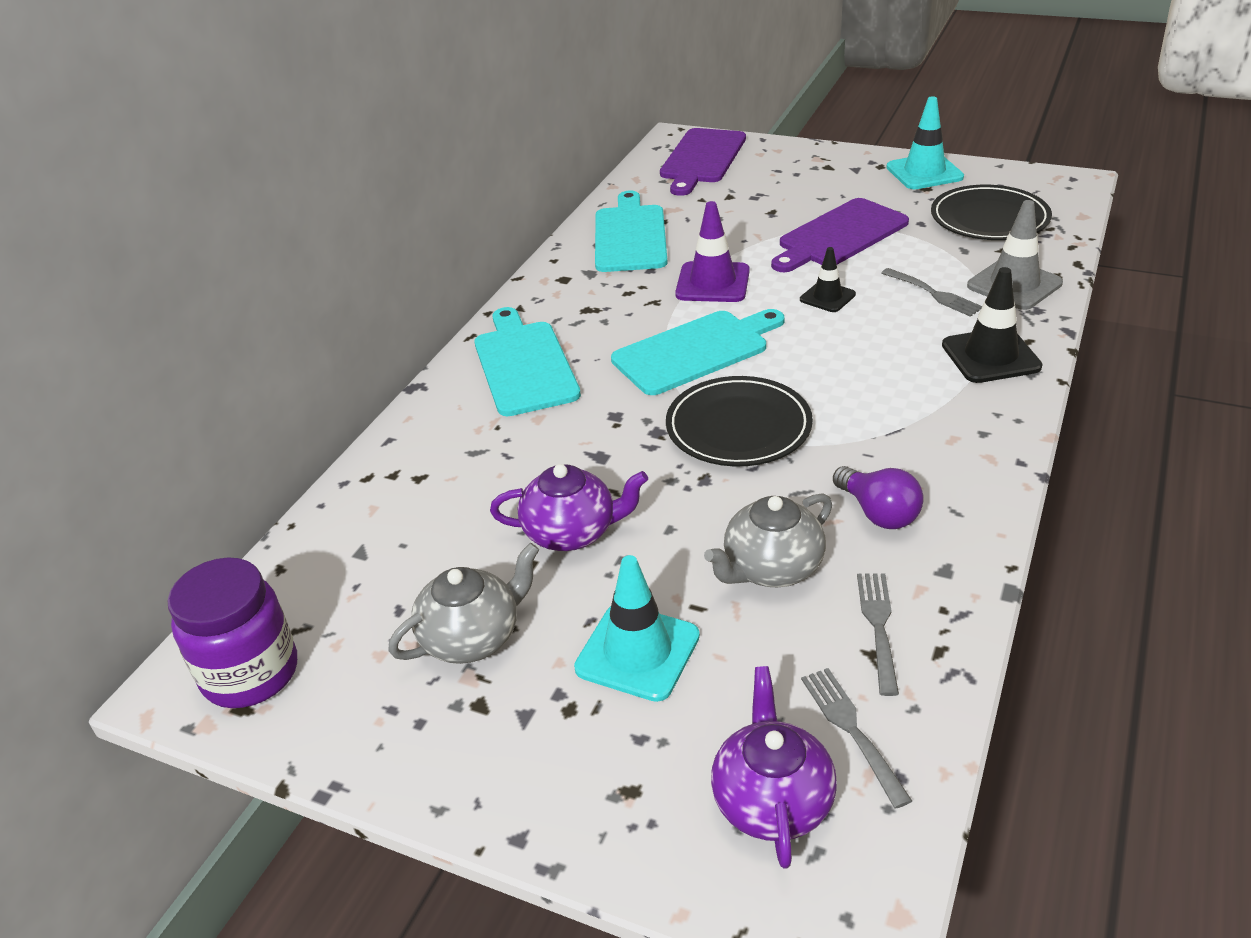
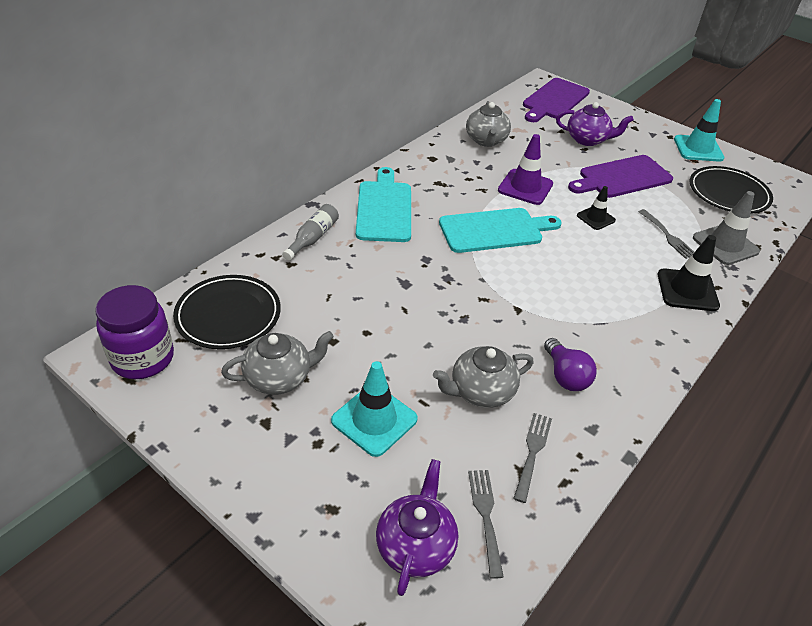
camera: 10 degrees right, 5 degrees up
(437, 433) = (313, 238): none -> grey bottle
(572, 532) = (367, 328): purple teapot -> purple teapot (587, 140)
(630, 236) = (486, 140): turquoise cutting board -> grey teapot
(738, 427) = (500, 290): black plate -> black plate (228, 315)

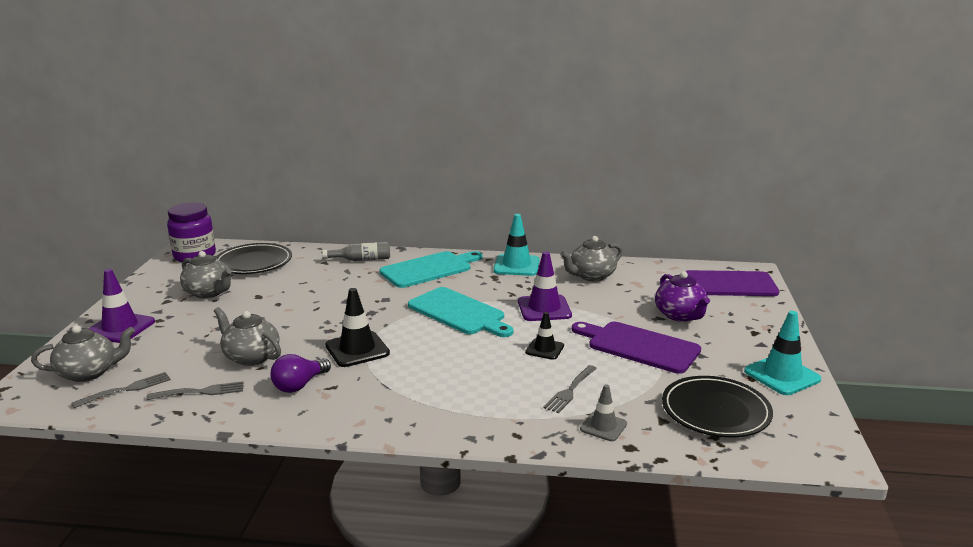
camera: 60 degrees right, 20 degrees down
(308, 487) = (120, 328): none -> purple traffic cone
(374, 420) = (192, 330): turquoise traffic cone -> turquoise traffic cone (516, 266)
(416, 545) = (89, 373): purple teapot -> grey teapot
(687, 290) = (489, 419): black traffic cone -> black traffic cone (357, 349)
(725, 245) = (603, 426): grey traffic cone -> grey traffic cone, size x0.61

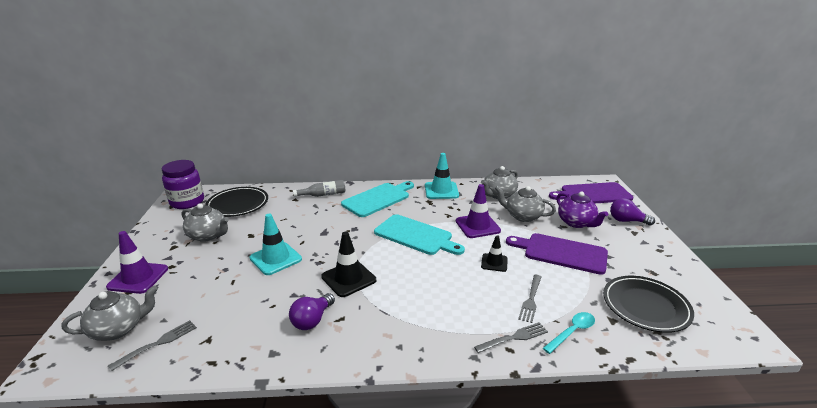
camera: 10 degrees left, 5 degrees up
(200, 392) = (227, 338): grey fork -> grey fork (514, 338)
(251, 357) = (262, 295): grey teapot -> grey teapot (522, 216)
(603, 426) = (572, 332): grey traffic cone -> turquoise spoon
(752, 319) = (626, 221): none -> purple light bulb
(782, 375) = (673, 268): turquoise traffic cone -> turquoise traffic cone (275, 258)

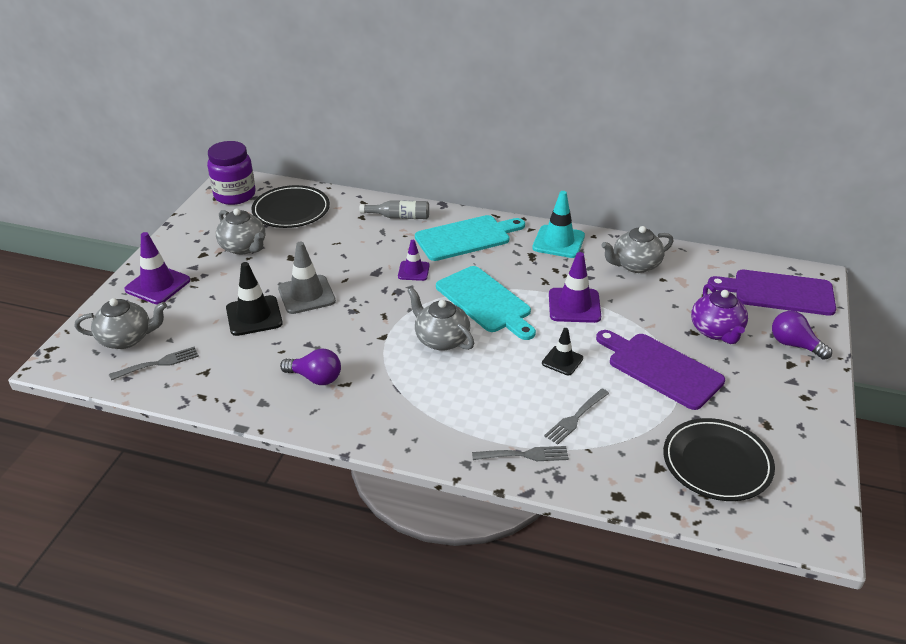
camera: 20 degrees right, 10 degrees up
(275, 258) = (306, 295): turquoise traffic cone -> grey traffic cone
(312, 320) = (315, 378): purple light bulb -> purple light bulb turned 120 degrees counterclockwise
(348, 278) = (376, 339): black traffic cone -> black traffic cone (254, 316)
(352, 226) = (413, 271): none -> purple traffic cone
(522, 216) = (646, 305): grey teapot -> grey teapot (441, 339)
(572, 332) = (598, 467): turquoise spoon -> none

